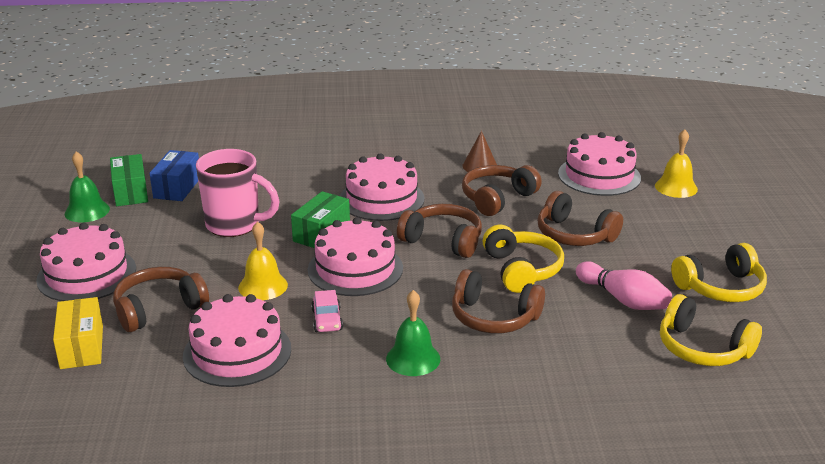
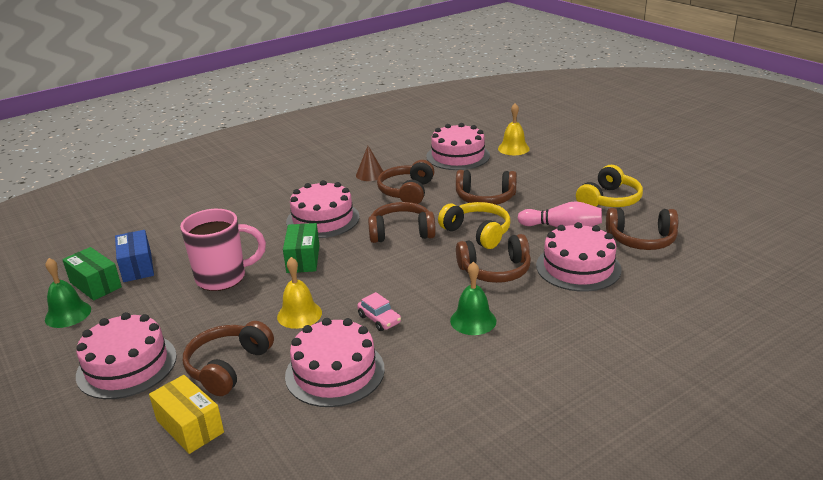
camera: 30 degrees left, 0 degrees up
(355, 269) = (359, 275): pink cake -> pink cake (578, 267)
(702, 348) = (641, 240): yellow headphones -> brown headphones

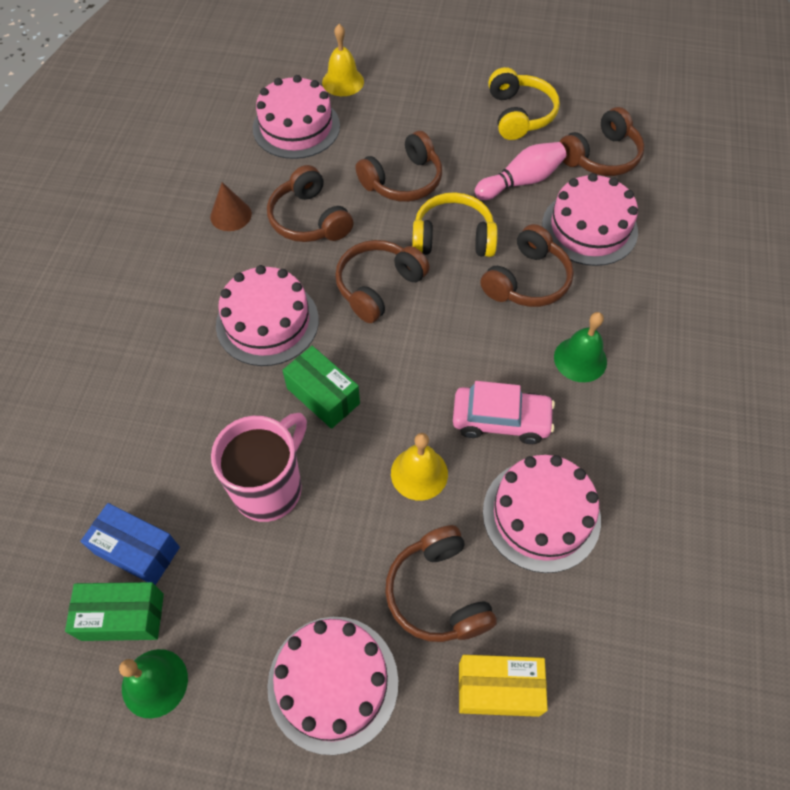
camera: 45 degrees left, 30 degrees up
(379, 319) = (501, 420): pink car -> pink car, size x1.64

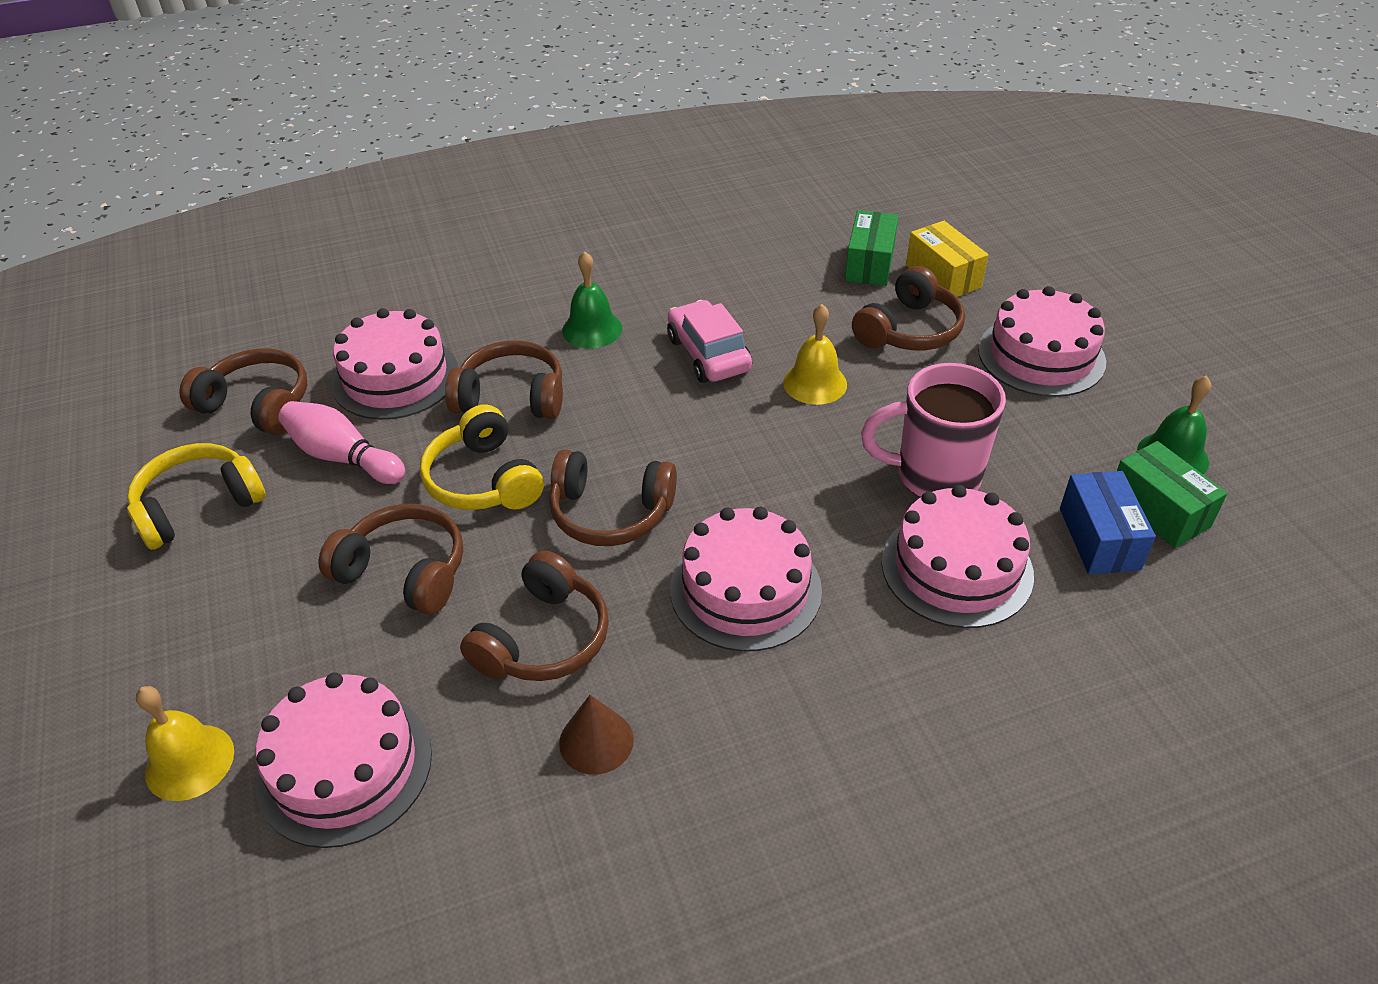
camera: 120 degrees left, 15 degrees down
(323, 396) = (798, 488): green box -> green box (869, 264)
(541, 515) = (781, 301): pink cake -> pink cake (956, 568)

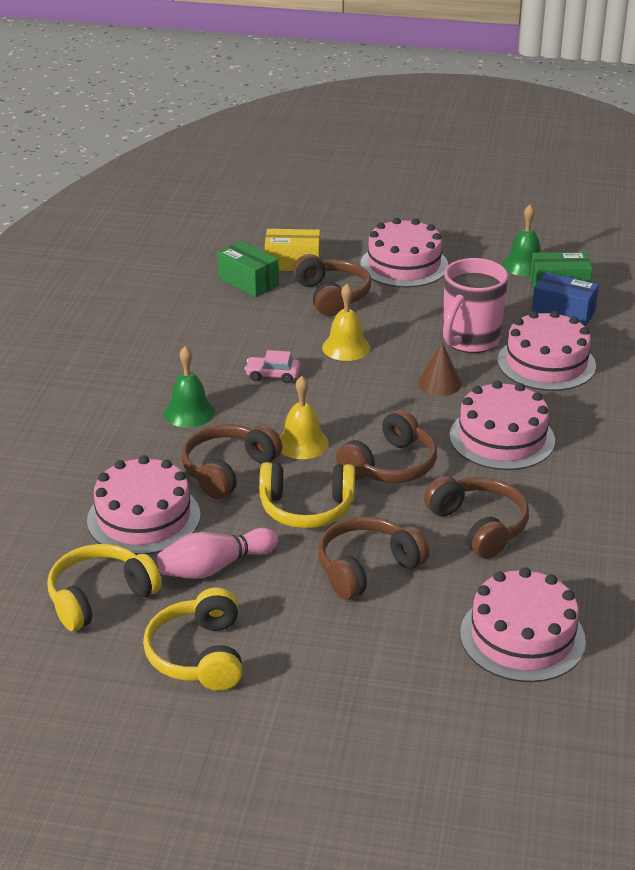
camera: 60 degrees left, 10 degrees down
(189, 762) = (466, 708): yellow bell -> yellow bell (302, 443)
(257, 405) = (100, 597): brown headphones -> yellow headphones
(596, 741) = (575, 530): brown cone -> brown cone (439, 383)
(708, 354) = (272, 375): pink car -> pink car, size x0.61

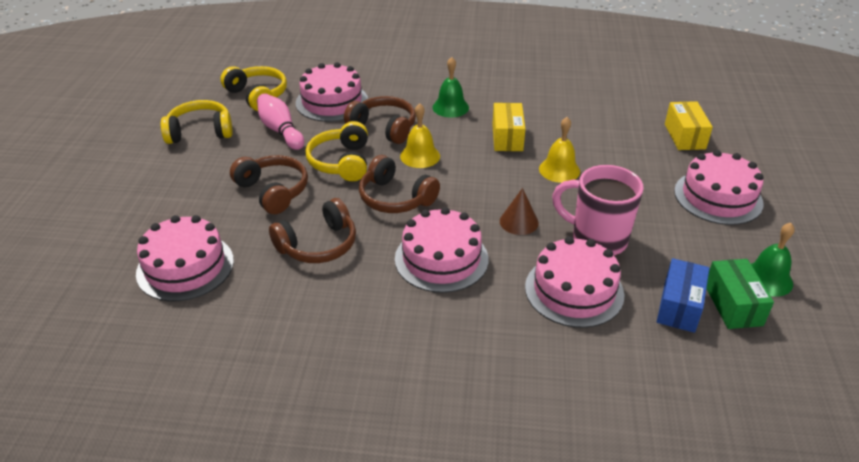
camera: 85 degrees right, 5 degrees up
(248, 282) = (641, 117): green box -> none
(272, 375) = (507, 137): pink car -> yellow box
(332, 296) = (640, 159): brown headphones -> none

